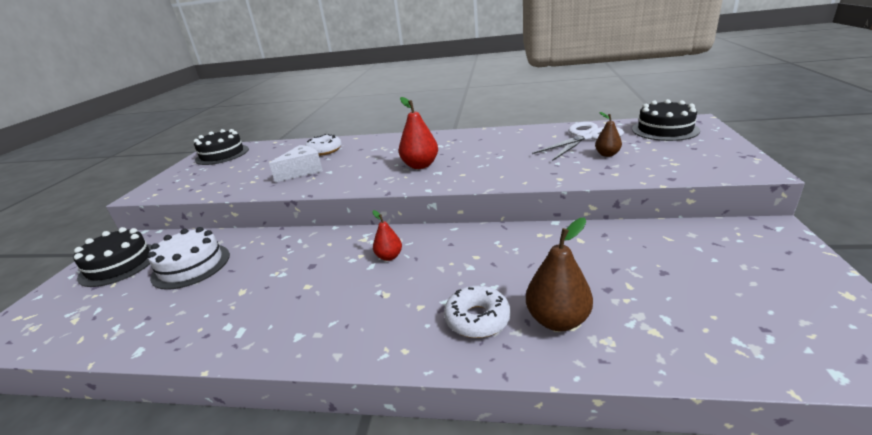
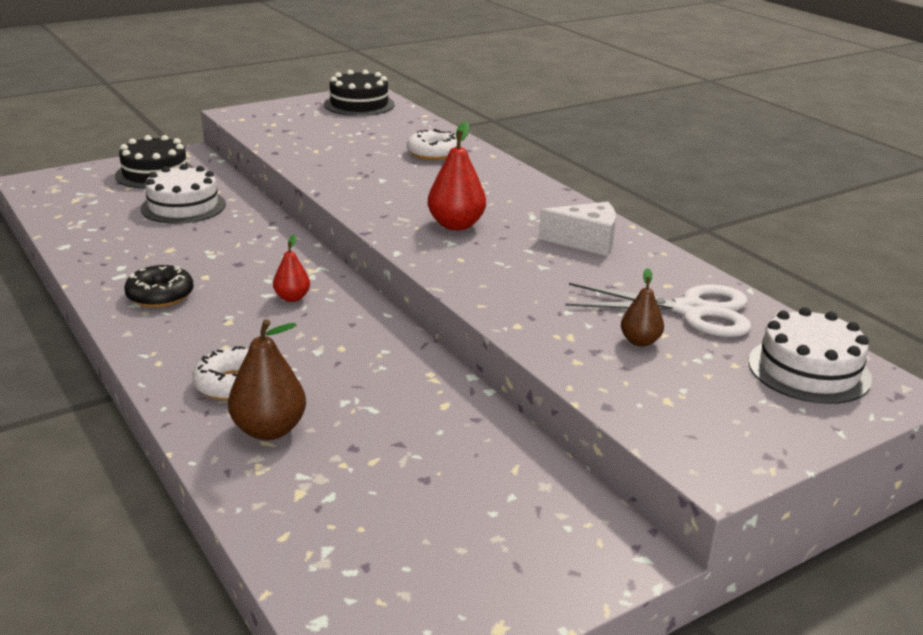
camera: 45 degrees right, 0 degrees up
(302, 171) = (366, 165): white cheese -> white cheese (586, 242)
(303, 317) = (160, 295): none -> black donut
(664, 130) = (809, 370): black cake -> white cake

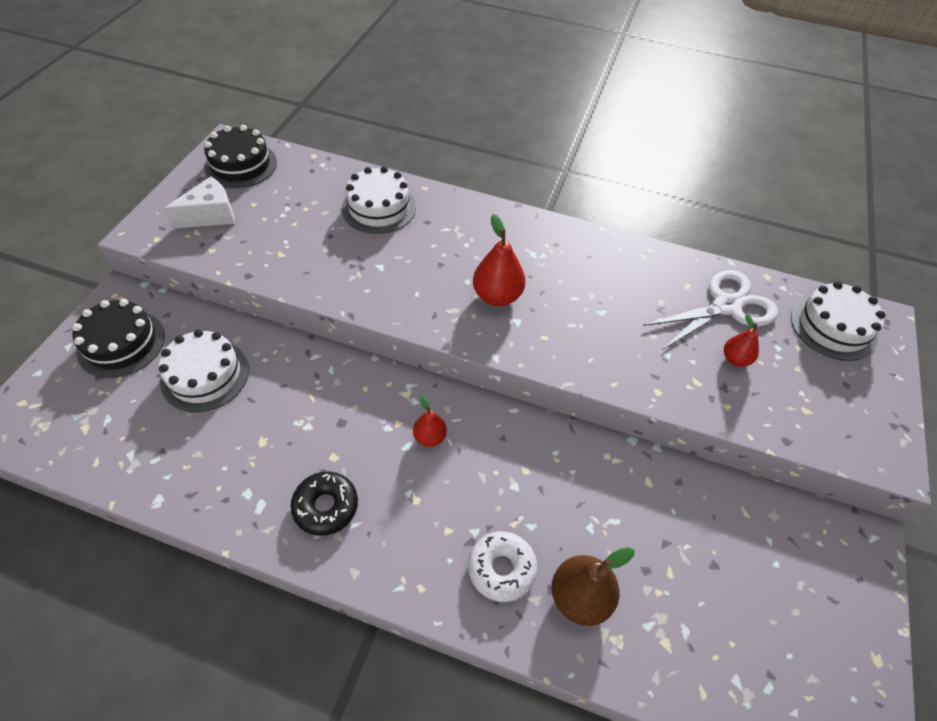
camera: 40 degrees left, 25 degrees up
(433, 153) = (379, 208): white donut -> white cake
(586, 242) = (596, 265): white cheese -> white cheese (210, 215)
(640, 341) = (735, 359): brown pear -> red pear

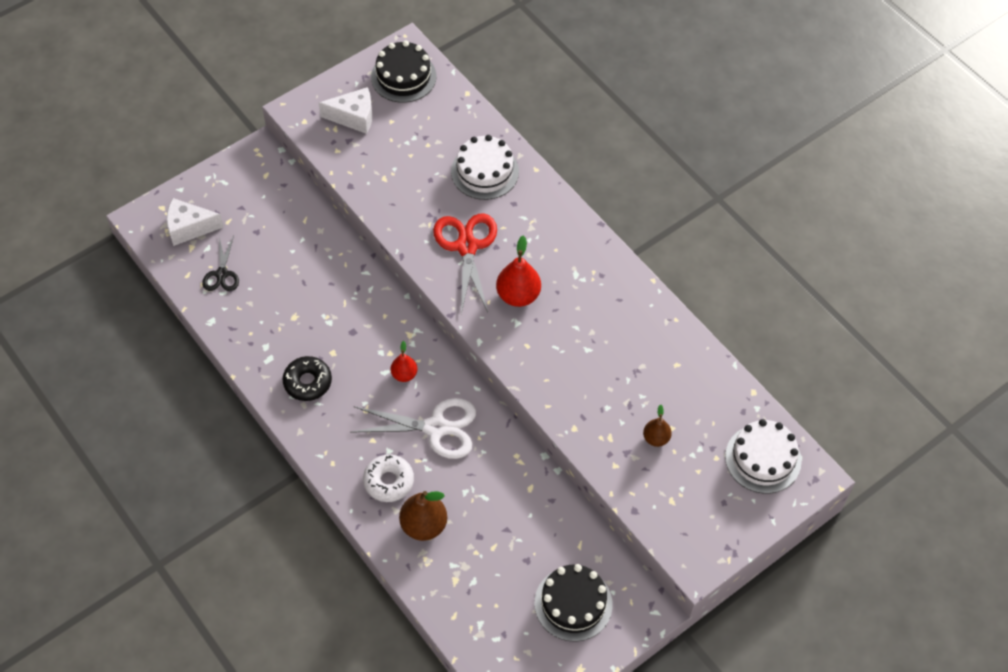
camera: 35 degrees right, 5 degrees up
(71, 408) = (189, 228): none -> white cheese
(121, 343) = (242, 193): black cake -> black cake (573, 603)
(142, 439) = (222, 274): none -> black scissors
(205, 375) = (284, 248): white cake -> none
(412, 276) = (466, 246): none -> red scissors
(726, 306) = (691, 397): white scissors -> white scissors (436, 428)
(735, 359) = (656, 438): red pear -> brown pear

